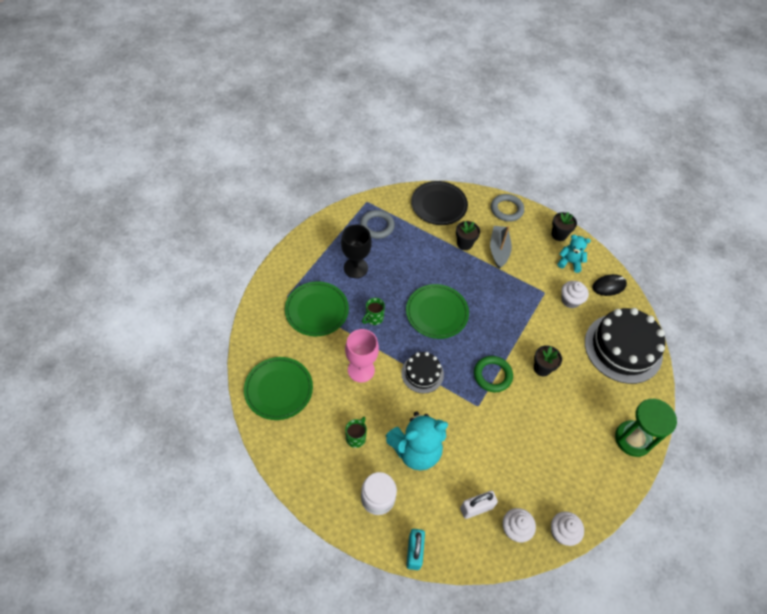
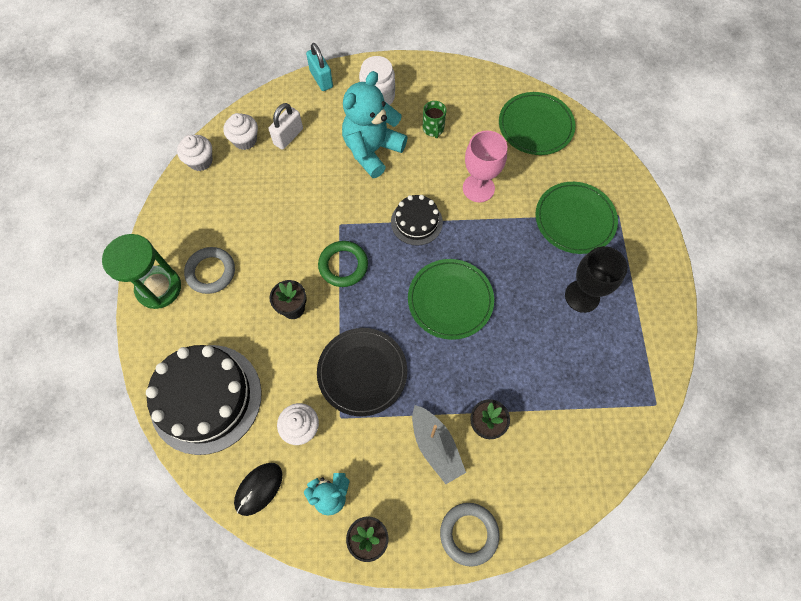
camera: 150 degrees right, 10 degrees up
(373, 318) = (511, 249): green mug -> none
(377, 226) = (610, 373): grey ring -> grey ring (211, 272)
(439, 205) = (564, 470): black plate -> black plate (362, 372)

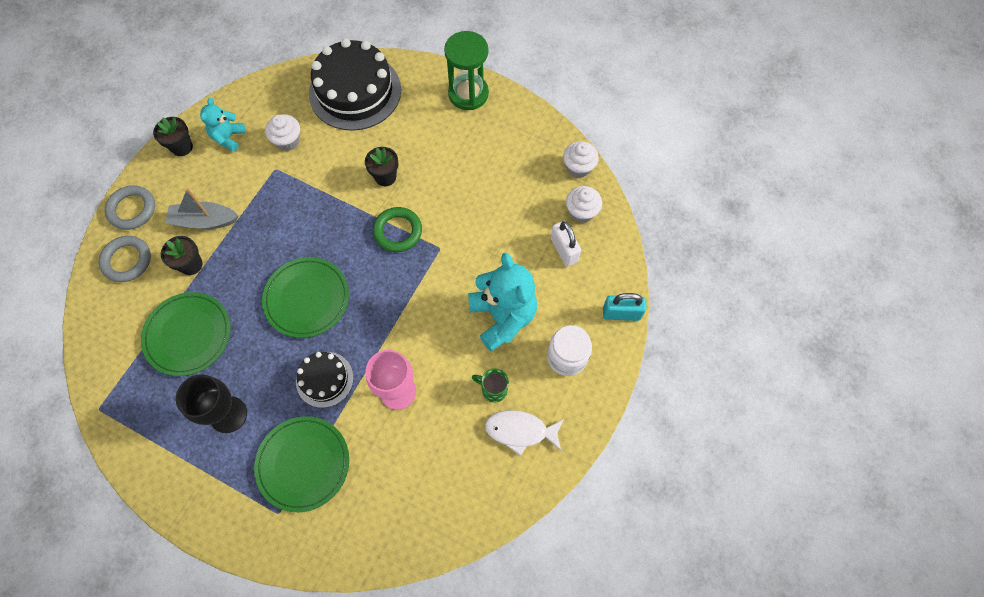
camera: 120 degrees right, 0 degrees up
(211, 272) = (458, 133): grey ring -> grey ring (127, 260)
(259, 489) = (266, 98): black mouse -> none
(362, 372) = (297, 200): black plate -> none
(416, 222) = (399, 313): black cake -> black cake (324, 379)
(451, 99) = (520, 431): none -> white fish
(535, 126) = (433, 501): green plate -> green plate (188, 335)

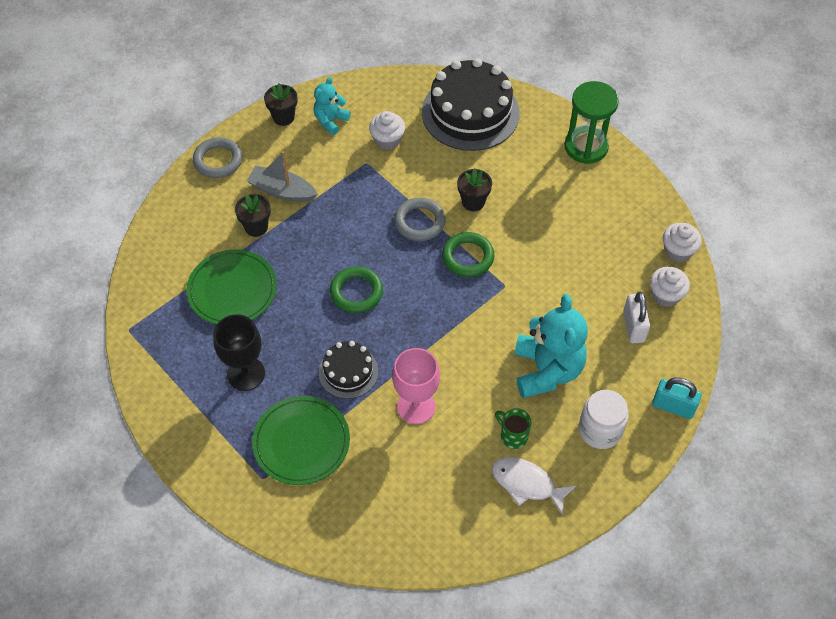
camera: 20 degrees right, 10 degrees down
(127, 260) = (198, 205): grey ring -> grey ring (419, 222)
(307, 298) = (356, 292): green plate -> green ring

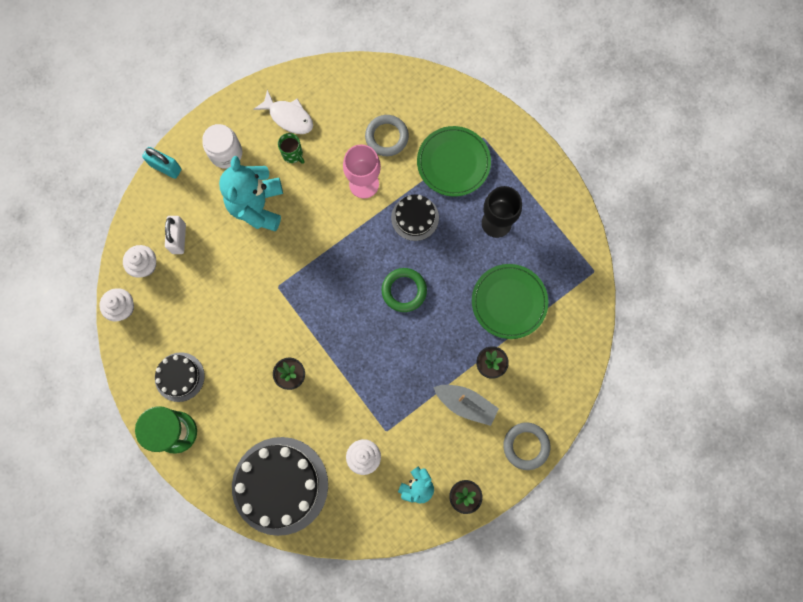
camera: 175 degrees left, 20 degrees up
(419, 222) = (343, 358): grey ring -> grey ring (387, 137)
(468, 257) = (305, 317): green ring -> none
(595, 193) = (179, 377): none -> black cake

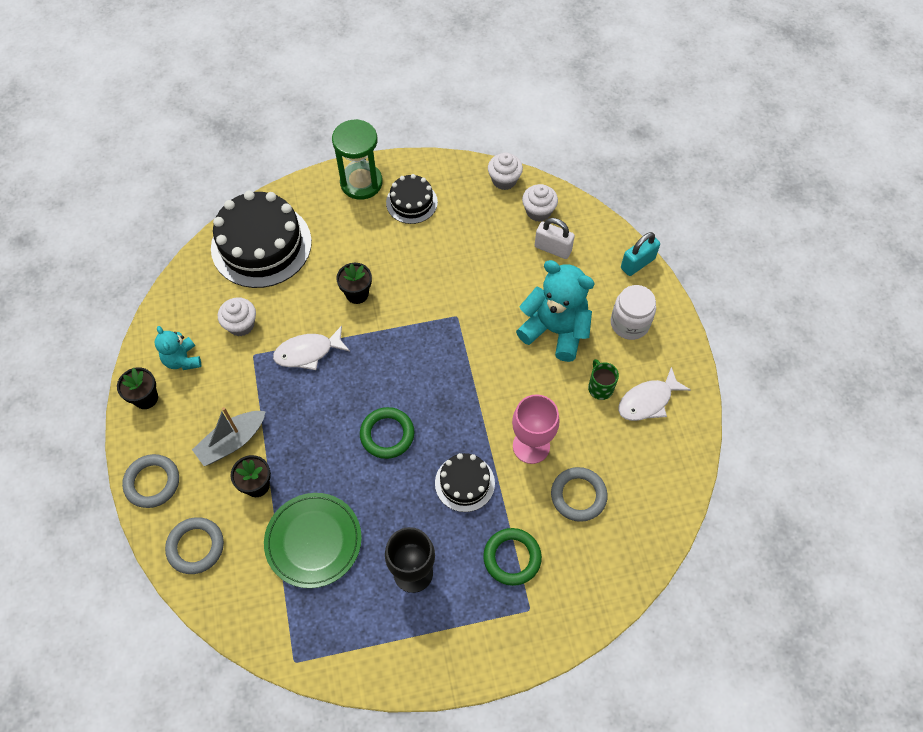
camera: 115 degrees right, 15 degrees down
(293, 154) = (600, 387): green mug -> green mug turned 90 degrees clockwise
(364, 388) = (308, 352): none -> white fish
(453, 162) = (512, 558): green plate -> green ring
(555, 383) = (196, 547): none -> grey ring

